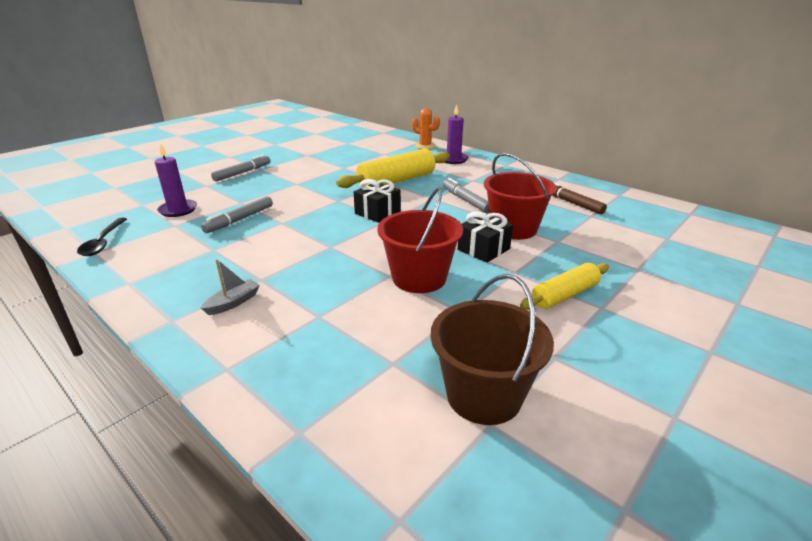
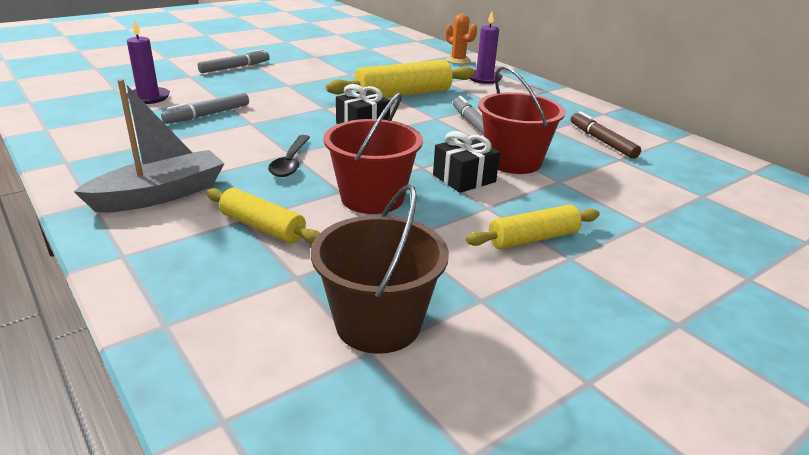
camera: 10 degrees right, 0 degrees up
(103, 242) = (59, 120): black spoon -> black spoon (290, 162)
(233, 303) = (160, 195): grey boat -> grey boat, size x2.06
(340, 320) = (263, 227): none -> yellow rolling pin

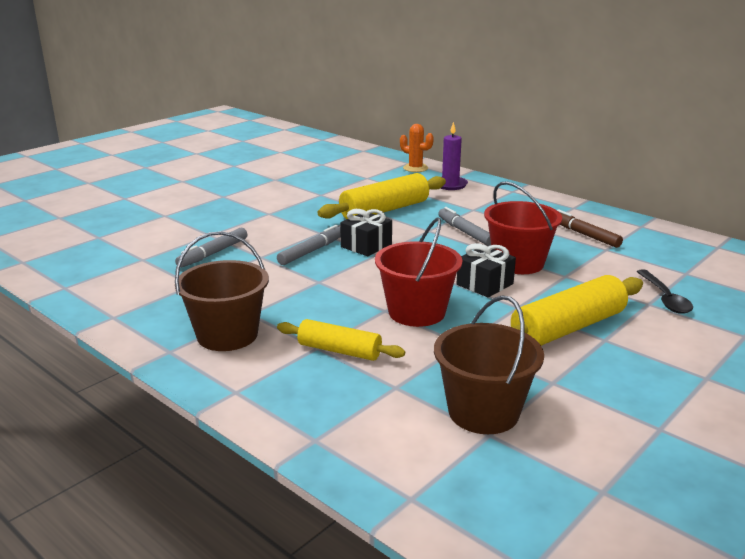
camera: 10 degrees left, 5 degrees down
(148, 97) = (141, 243): purple candle -> none
(160, 195) = (227, 335): grey boat -> brown bucket
(235, 67) = (203, 200): grey marker -> grey marker (311, 251)
(290, 162) = (324, 290): black spoon -> black spoon (665, 298)
(533, 239) = (568, 328): yellow rolling pin -> yellow rolling pin, size x1.63

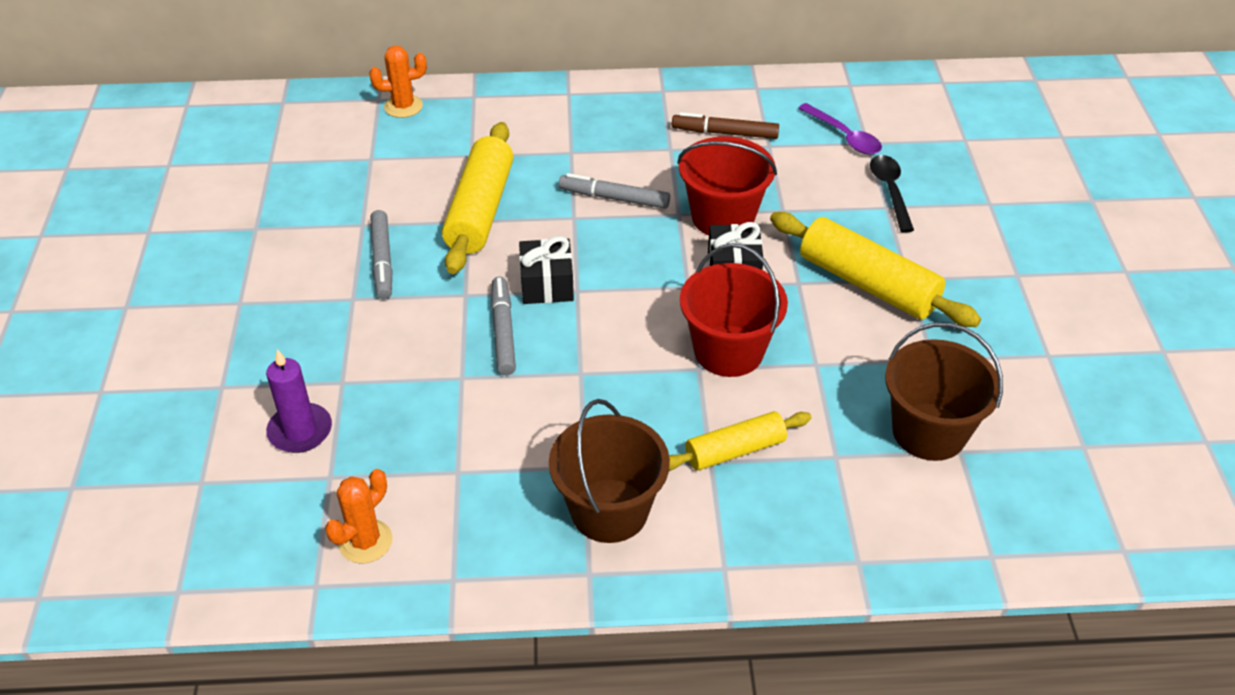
camera: 45 degrees left, 20 degrees up
(110, 285) = (365, 541): none -> orange cactus
(213, 253) = (399, 409): grey marker -> grey marker (382, 260)
(450, 185) = (488, 119): purple candle -> purple candle (300, 431)
(568, 328) = (868, 283): yellow rolling pin -> yellow rolling pin turned 60 degrees counterclockwise
(665, 298) = (890, 191): black spoon -> black spoon turned 135 degrees counterclockwise
(671, 264) = (844, 136): none -> purple spoon

